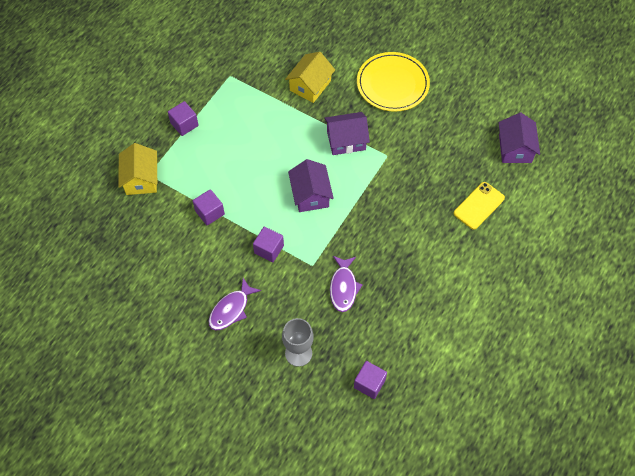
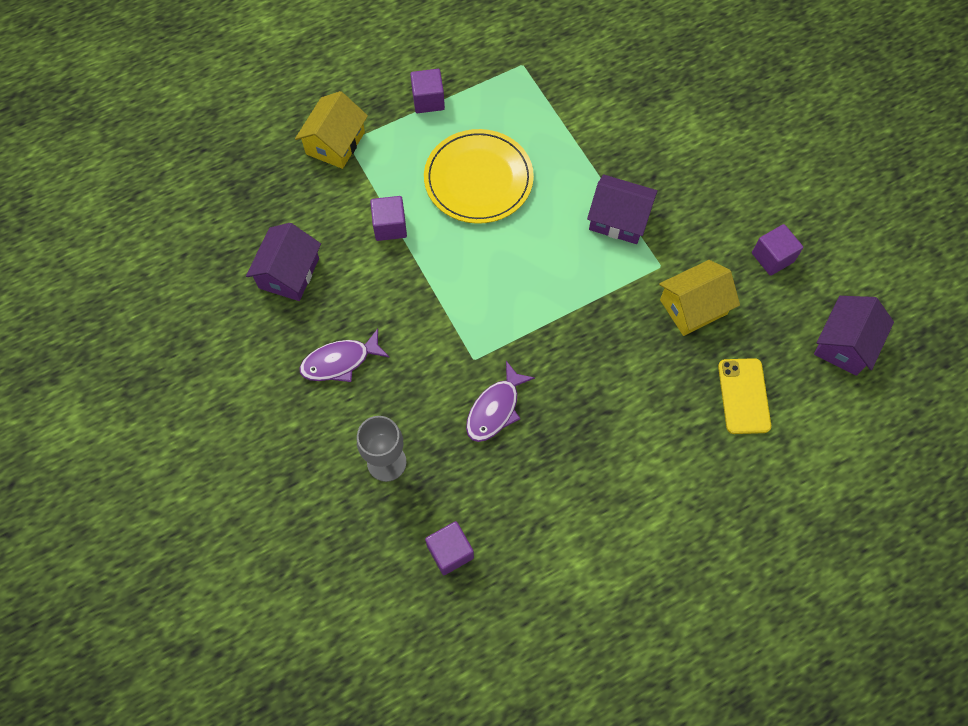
camera: 30 degrees right, 5 degrees up
(269, 249) = (433, 310): purple cube -> purple cube (772, 257)
(310, 85) = (616, 125): yellow house -> yellow house (693, 307)
(310, 194) = (528, 267): purple house -> purple house (289, 273)
(392, 84) = (728, 174): yellow plate -> yellow plate (478, 179)
(479, 205) = (743, 396): yellow phone -> yellow phone turned 75 degrees counterclockwise

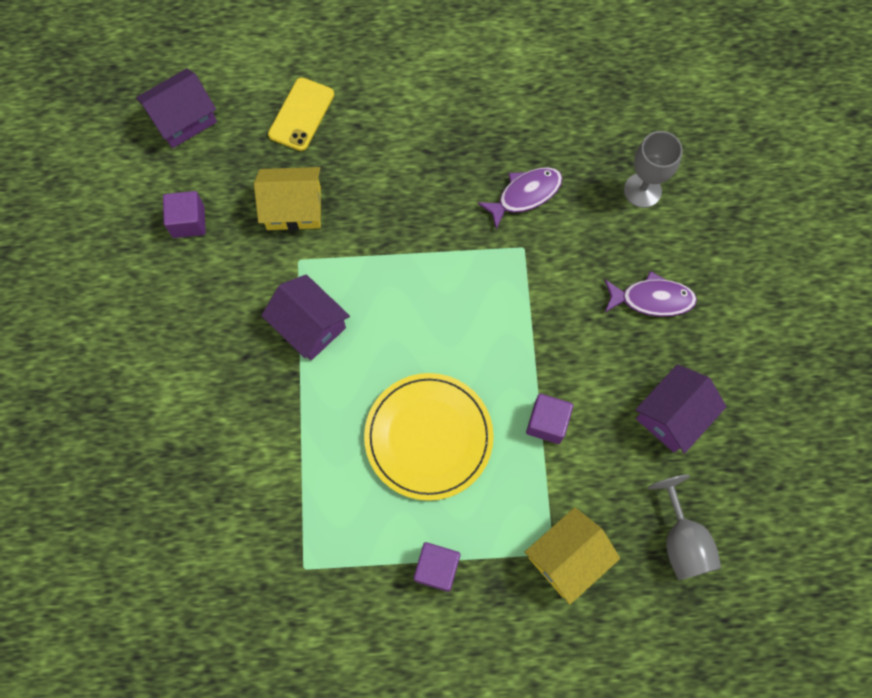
camera: 155 degrees left, 5 degrees up
(252, 187) = (682, 541): none -> grey goblet
(450, 552) = (616, 99): purple cube -> none

